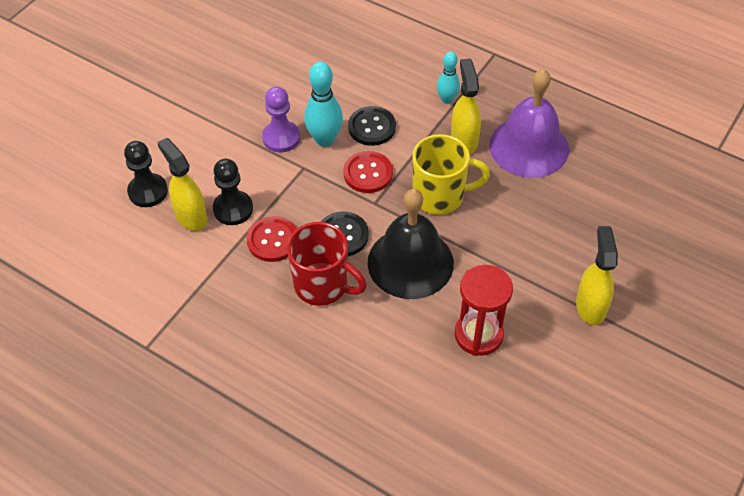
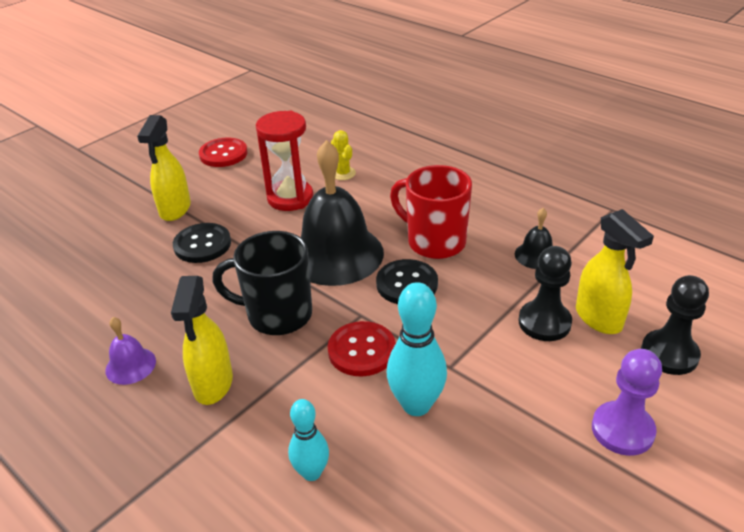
camera: 170 degrees left, 15 degrees down
(231, 277) = (536, 255): none -> black bell
(273, 240) = (490, 285): red button -> red button (223, 154)
(281, 138) = (483, 414): purple pawn -> purple pawn (622, 430)
(372, 127) = (341, 417): black button -> black button (202, 244)
(433, 382) = (343, 173): none -> yellow cactus
(440, 196) = (277, 315): yellow mug -> black mug
(447, 99) = (207, 454): turquoise bowling pin -> turquoise bowling pin (311, 472)
(529, 147) = (130, 365): purple bell -> purple bell, size x0.44

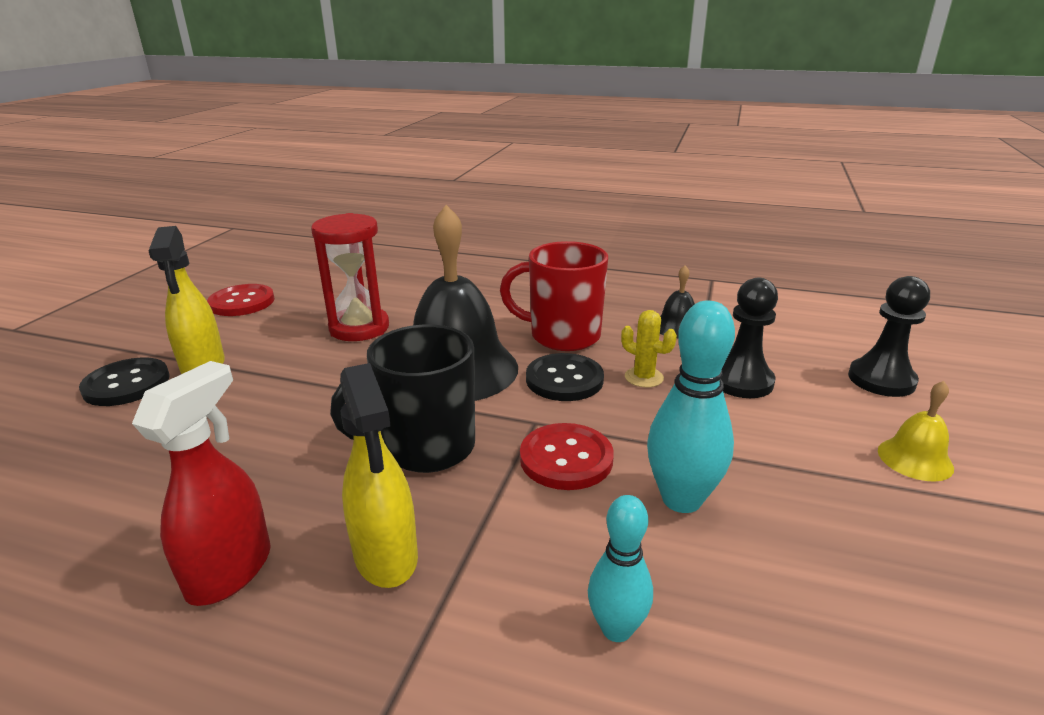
camera: 25 degrees left, 10 degrees down
(130, 365) = (231, 570): purple bell -> red spray bottle
(202, 244) = (266, 395): black button -> black button (126, 384)
(343, 173) = (409, 296): yellow cactus -> yellow cactus (644, 377)
(599, 318) = (788, 366): yellow spray bottle -> none
(622, 430) = (915, 459): purple pawn -> yellow bell

